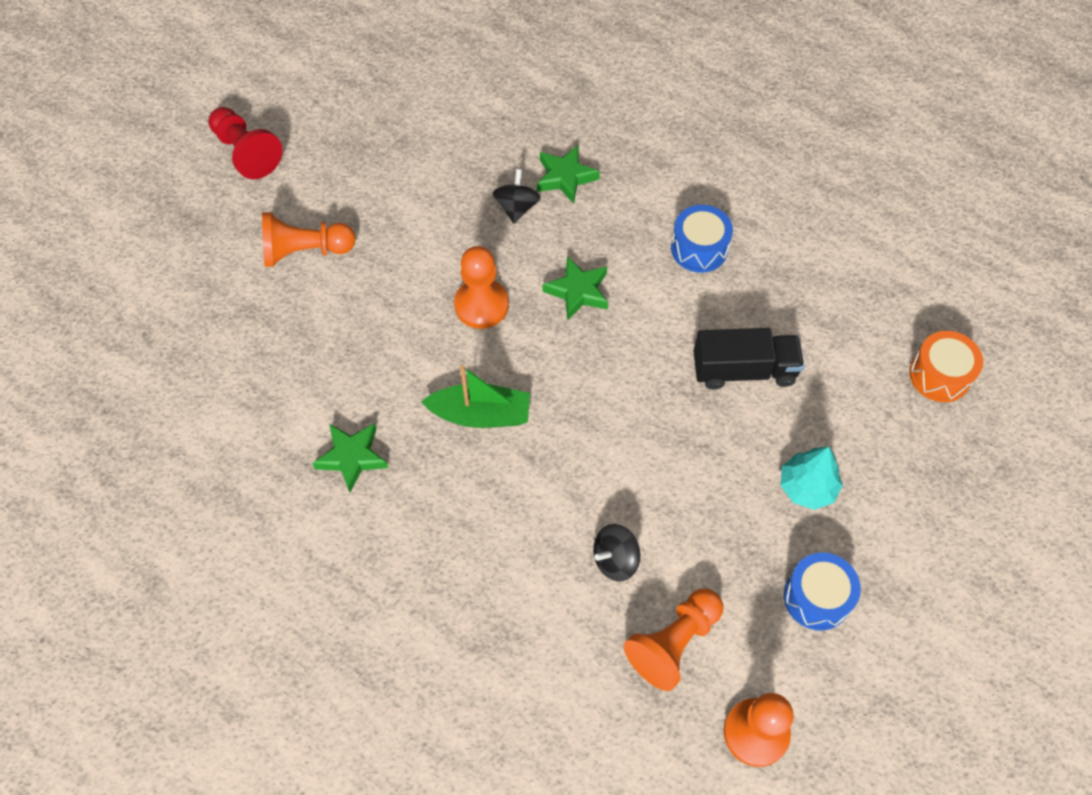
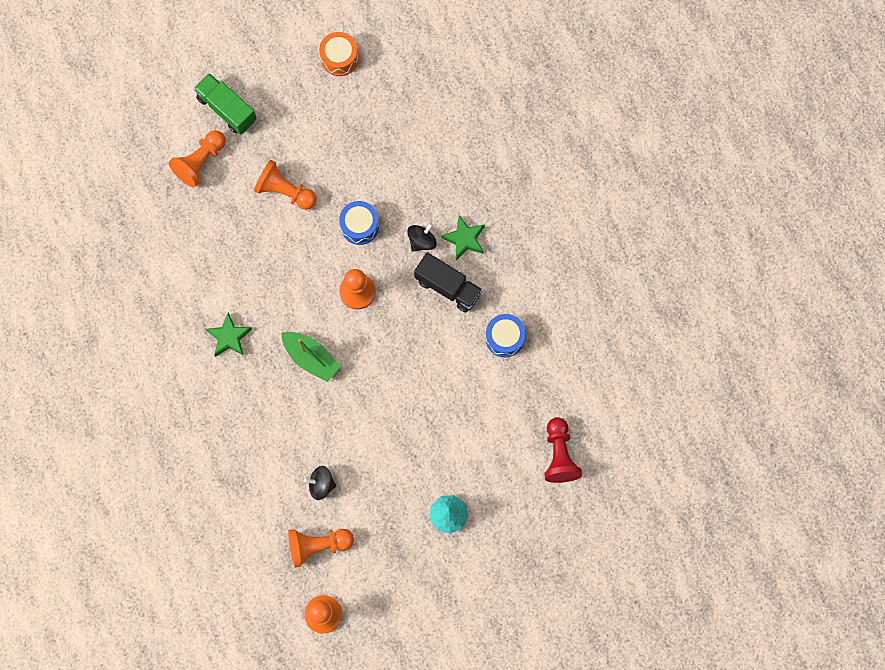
camera: 35 degrees right, 15 degrees up
(166, 207) = (227, 109): none -> green truck
(169, 281) = (200, 162): none -> orange pawn
(246, 152) = (294, 99): red pawn -> red pawn (559, 455)
(578, 291) = (416, 319): green star -> none
(744, 370) = (469, 428): black truck -> black truck (448, 287)
(817, 597) = (405, 573): blue drum -> blue drum (359, 226)
(939, 375) = (573, 504): orange drum -> orange drum (339, 58)

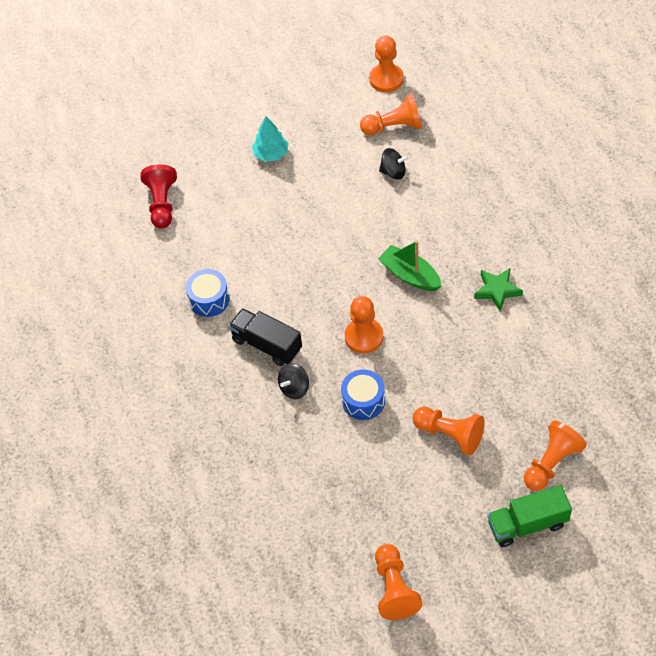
camera: 175 degrees left, 20 degrees down
(227, 109) = (527, 524): green truck -> green truck turned 120 degrees clockwise
(339, 58) = (394, 589): orange drum -> orange pawn
(464, 239) = (247, 391): green star -> none

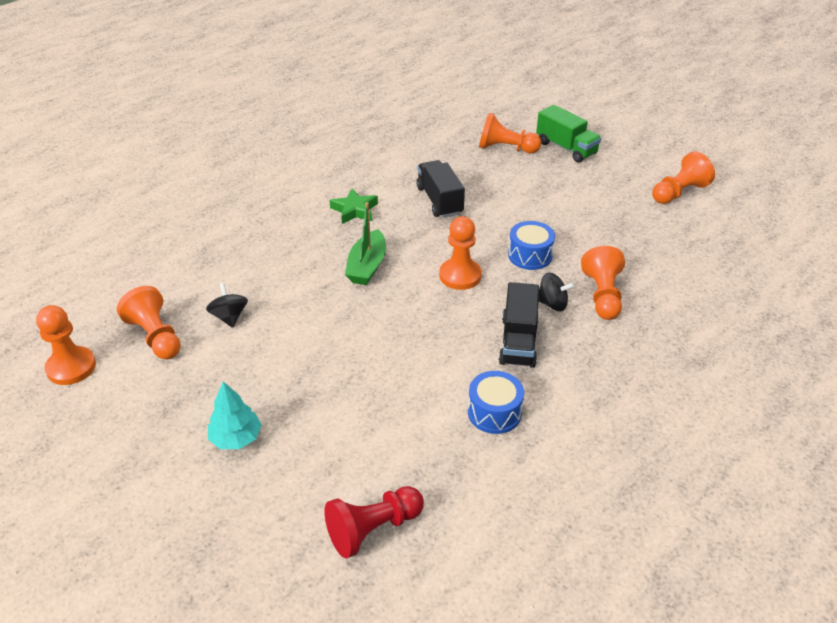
camera: 120 degrees left, 15 degrees down
(450, 434) = (522, 200): orange pawn -> orange pawn (602, 295)
(481, 363) = (439, 201): none -> black truck

